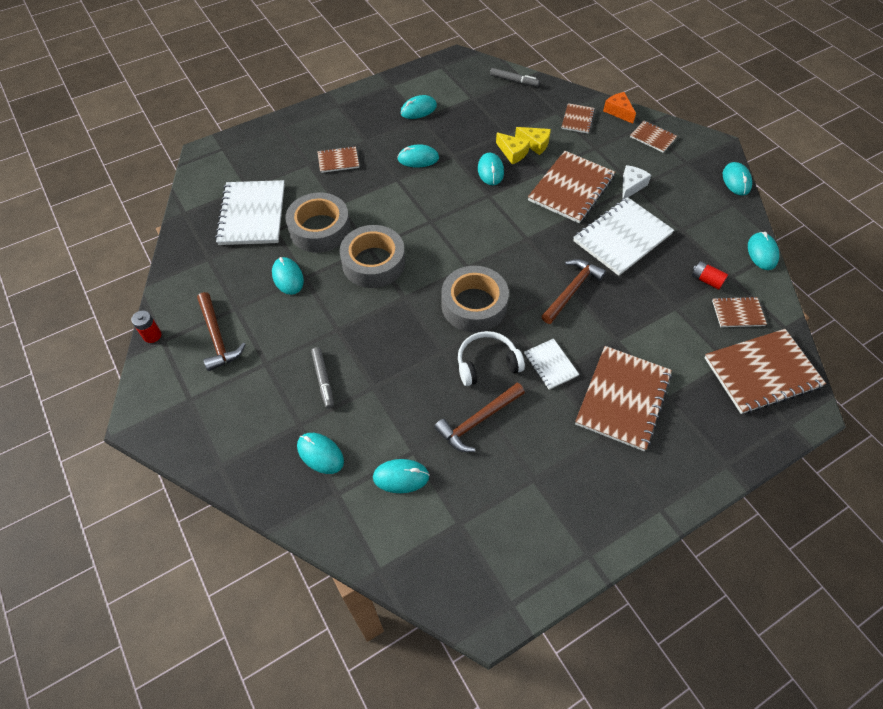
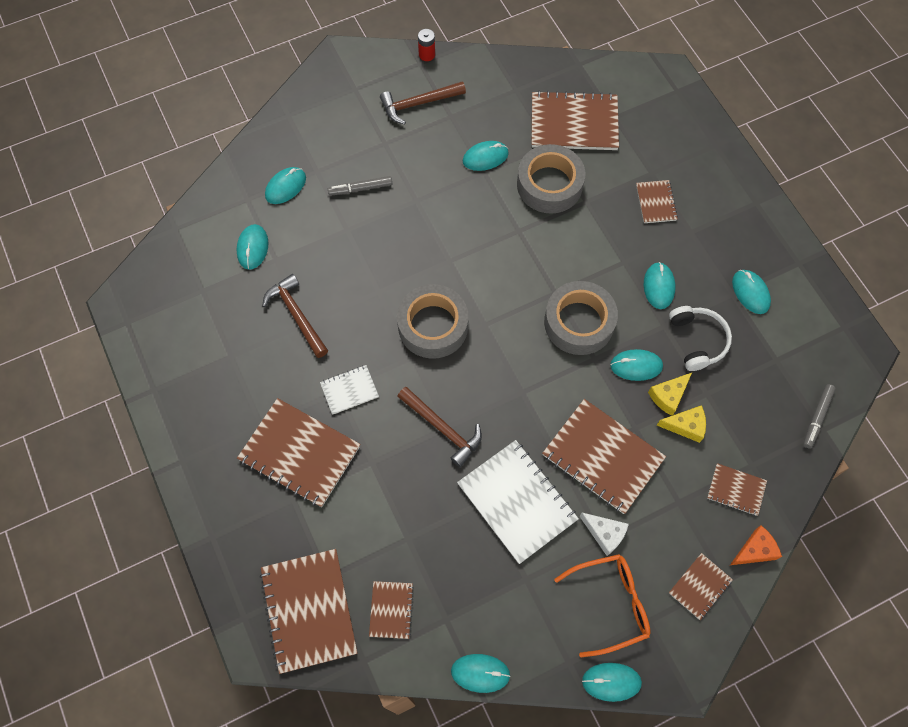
camera: 95 degrees right, 10 degrees up
(252, 214) = (574, 123): white notebook -> brown notebook
(373, 262) = (498, 234): grey tape -> grey tape (579, 322)
(487, 363) = (359, 330): white headphones -> white headphones (698, 340)
(535, 144) = (685, 426): yellow cheese -> yellow cheese turned 120 degrees counterclockwise
(682, 182) = (610, 604): none -> orange glasses
(706, 280) = (443, 587): red battery -> none

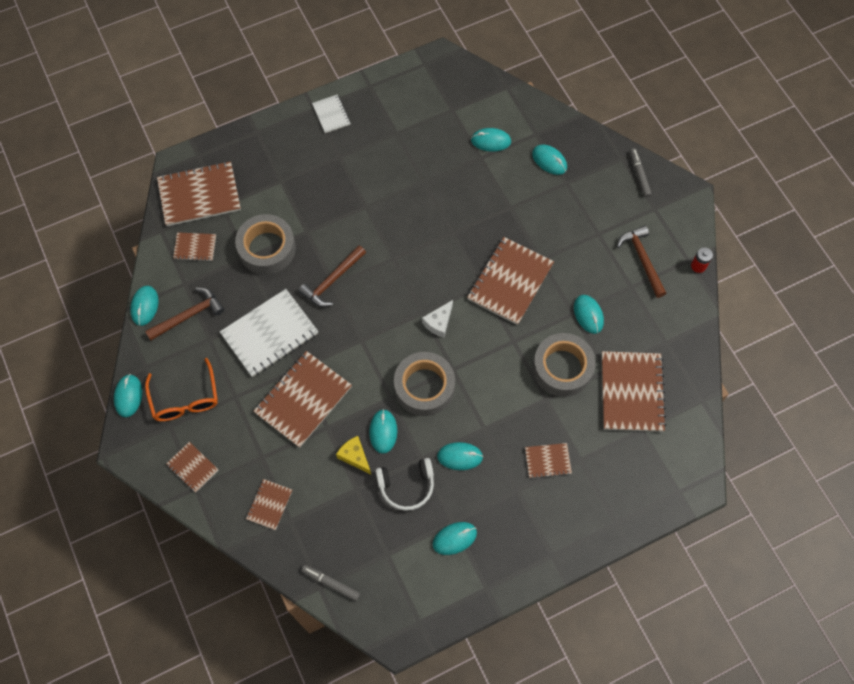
camera: 90 degrees right, 0 degrees up
(297, 315) = (431, 175): brown hammer -> brown hammer (189, 315)
(299, 453) = (316, 183): brown notebook -> brown notebook (510, 281)
(349, 390) = (366, 214): white notebook -> white notebook (331, 114)
(360, 189) = (550, 216): grey marker -> grey marker (639, 175)
(433, 326) = (421, 273): grey tape -> grey tape (267, 248)
(605, 534) = (240, 398): white cheese -> white cheese (439, 322)
(685, 426) = (327, 468): yellow cheese -> none
(755, 550) = (218, 514): orange cheese -> none

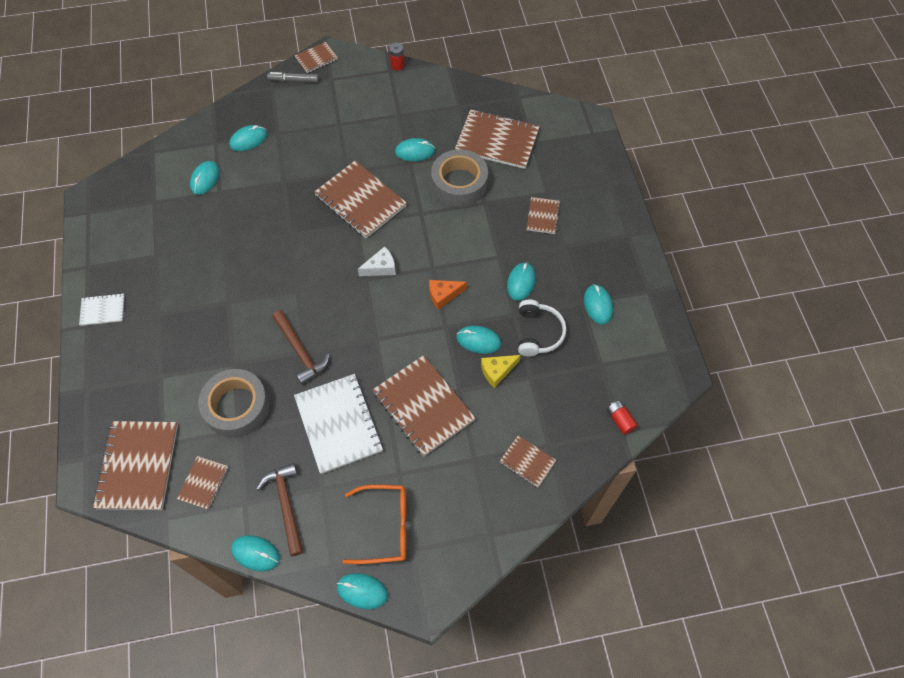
camera: 75 degrees left, 5 degrees down
(192, 467) = (467, 533): brown notebook -> brown notebook (316, 58)
(331, 583) = (620, 420): grey marker -> red battery
(424, 387) = (443, 295): grey tape -> orange cheese
(439, 322) = (381, 267): white cheese -> white cheese turned 75 degrees counterclockwise
(642, 259) = (377, 100): brown hammer -> none

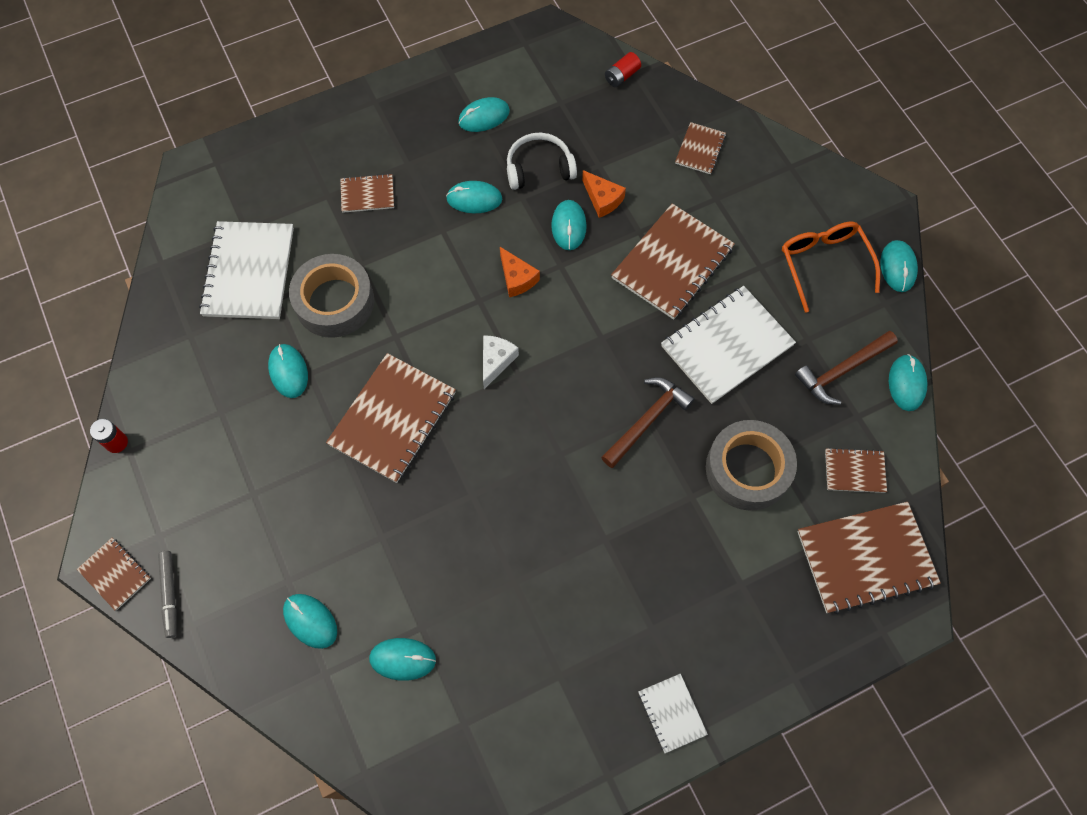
camera: 105 degrees left, 5 degrees up
(381, 267) = (496, 361): white cheese -> white cheese turned 60 degrees clockwise
(497, 140) = (249, 272): brown notebook -> white notebook
(497, 371) = (602, 199): yellow cheese -> orange cheese

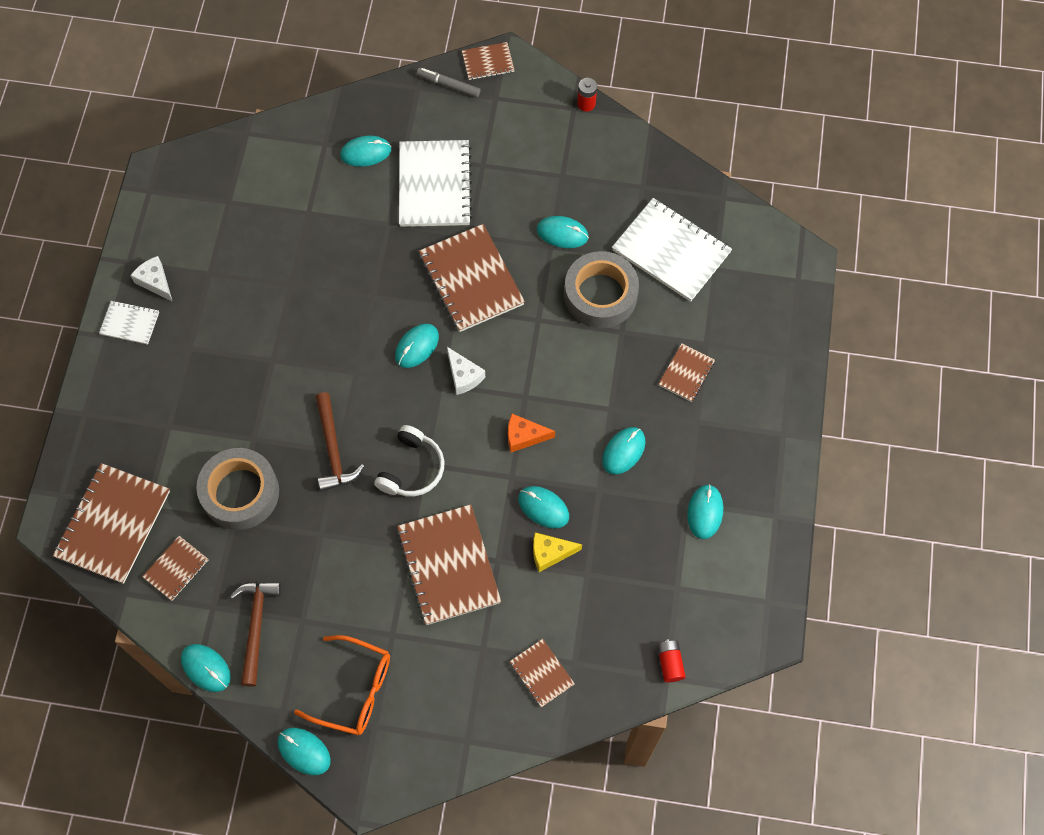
camera: 125 degrees right, 0 degrees up
(402, 659) = (297, 190): turquoise mouse -> turquoise mouse (417, 347)
(539, 168) = (618, 522): white headphones -> white headphones (412, 469)
(602, 199) = (550, 553): orange cheese -> yellow cheese
(609, 725) = (155, 282): none -> white cheese
(726, 345) = (346, 553): white notebook -> white notebook (435, 185)

